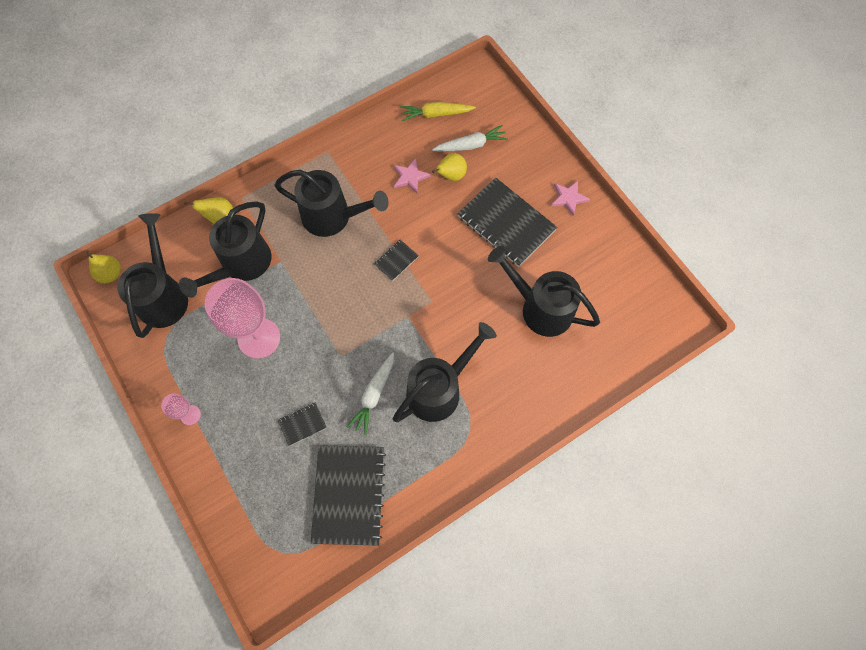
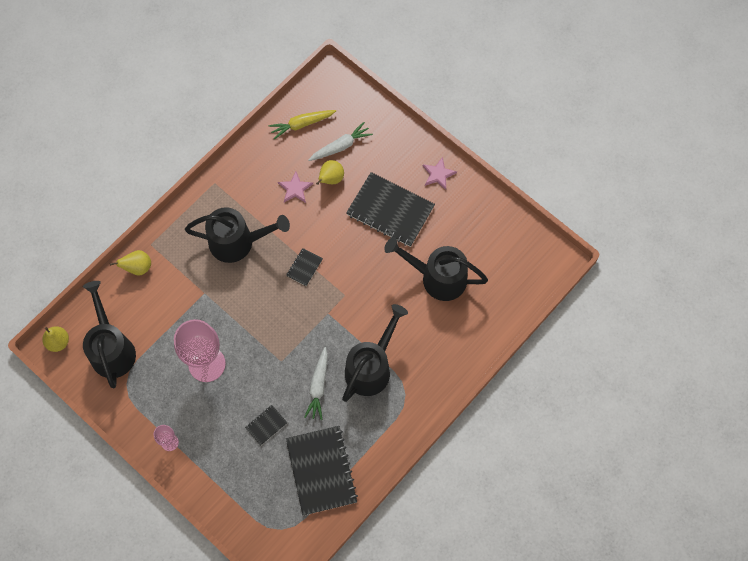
camera: 15 degrees left, 0 degrees up
(241, 265) = (171, 305): black watering can -> none

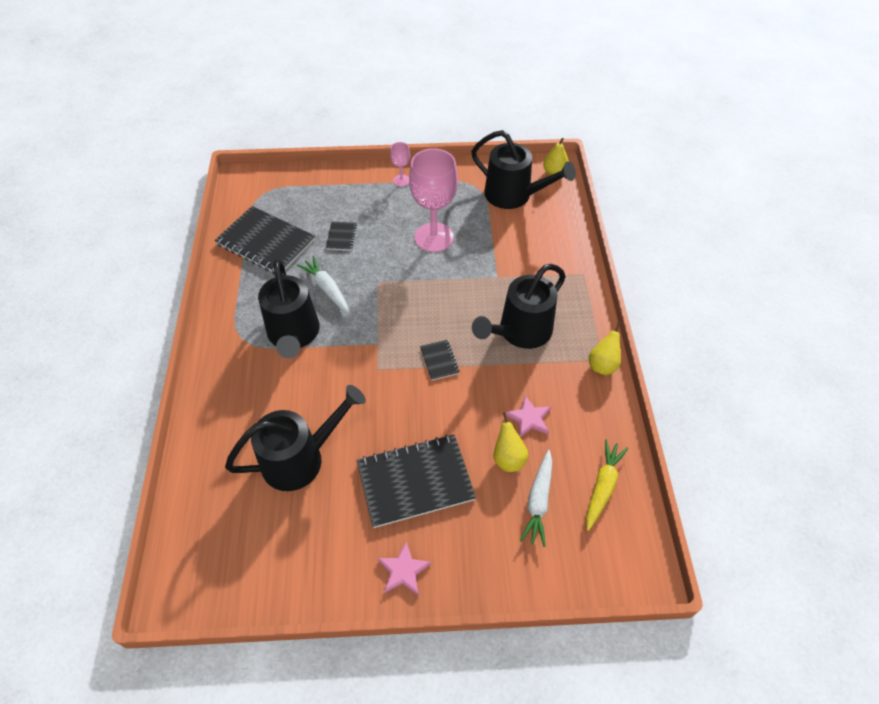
camera: 135 degrees right, 15 degrees down
(138, 267) = (569, 252): yellow pear -> yellow pear (602, 365)

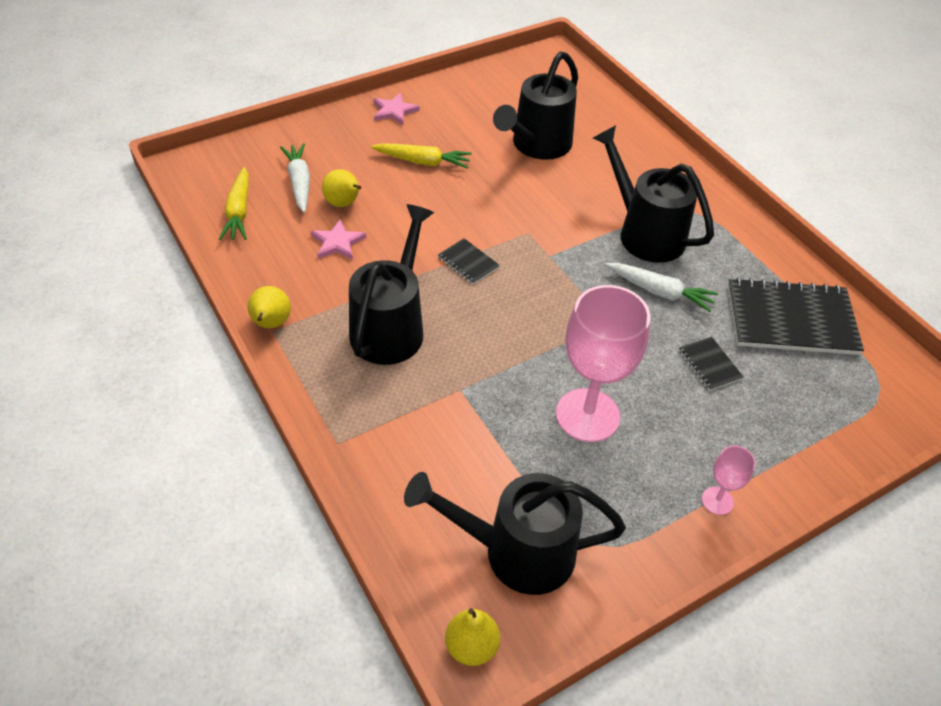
camera: 150 degrees right, 5 degrees down
(415, 481) = (422, 162): black notebook -> yellow carrot

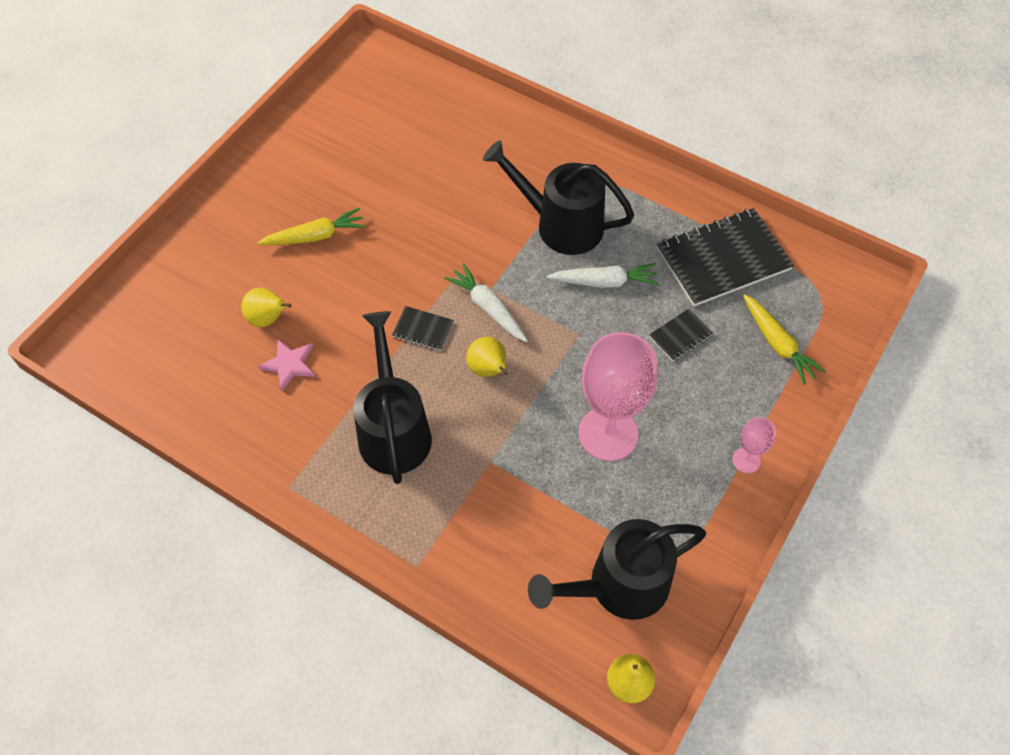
camera: 25 degrees left, 10 degrees up
(239, 211) = (170, 375): yellow carrot -> yellow carrot (777, 343)
(271, 324) = (282, 480): yellow pear -> yellow pear (488, 369)
(299, 183) = (209, 315): white carrot -> white carrot (488, 308)
(394, 111) = (250, 188): pink star -> none
(537, 146) = (413, 169): black watering can -> none
(709, 364) = (680, 336): black notebook -> black notebook turned 75 degrees counterclockwise

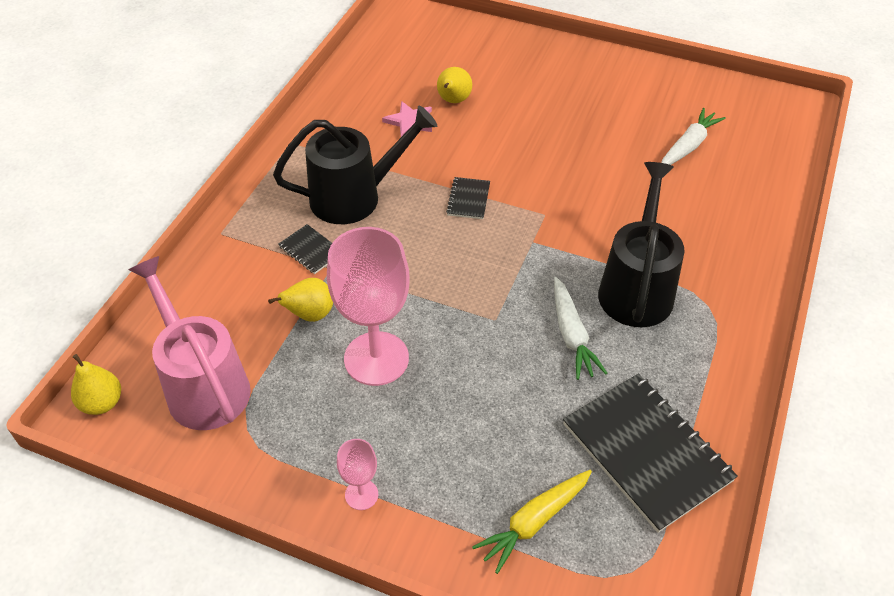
camera: 80 degrees right, 10 degrees down
(315, 236) = (552, 112): yellow carrot -> none
(488, 308) = (507, 243): white carrot -> white carrot (688, 146)
(488, 369) = (434, 253): yellow pear -> yellow pear (310, 315)
(618, 586) = (203, 384): black watering can -> pink watering can
(680, 336) = (518, 414): black notebook -> black notebook (310, 250)

